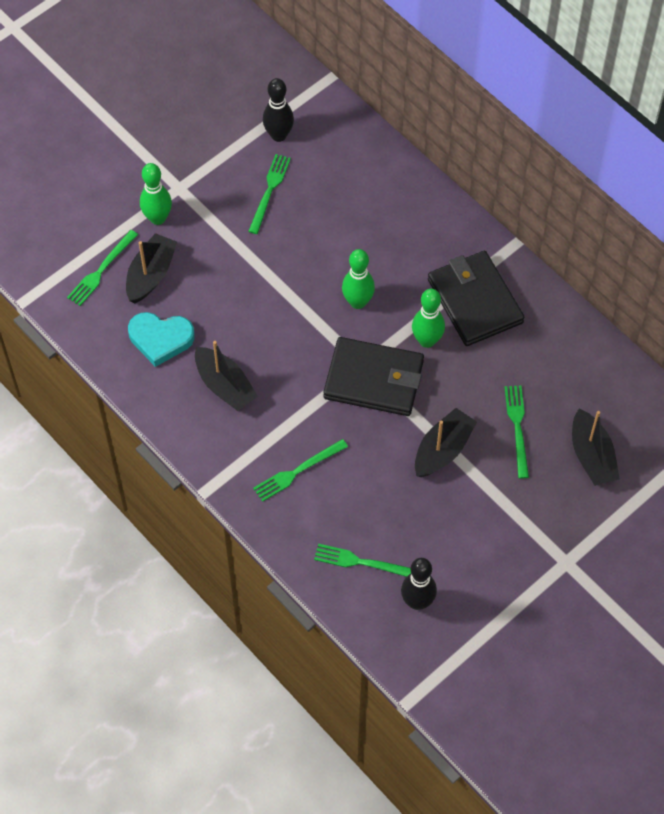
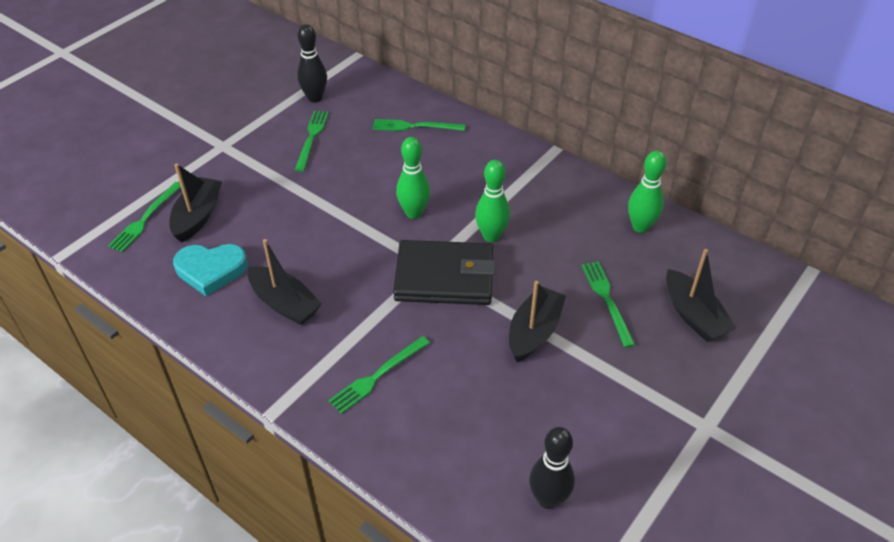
camera: 10 degrees left, 15 degrees down
(158, 218) = (203, 170): green bowling pin -> green bowling pin (640, 227)
(363, 562) = (472, 464): green fork -> green fork (415, 126)
(474, 301) = (530, 198): black wallet -> none

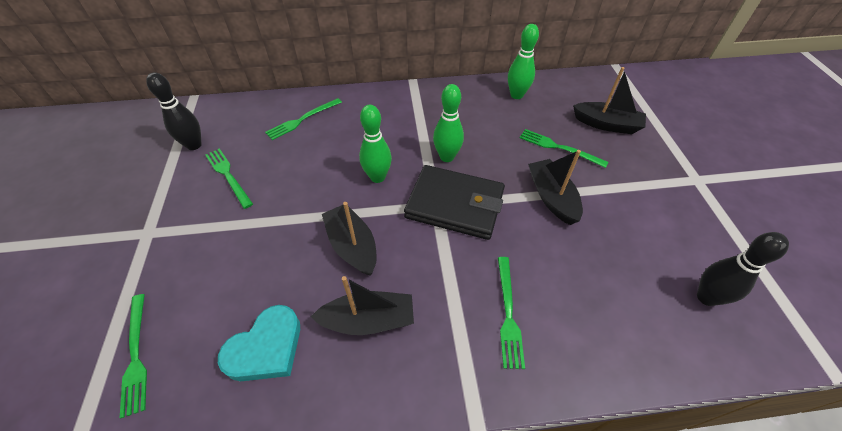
camera: 45 degrees left, 5 degrees up
(198, 216) = (194, 310): black boat -> black boat (352, 246)
(444, 277) = (455, 205): black wallet -> black wallet turned 60 degrees clockwise

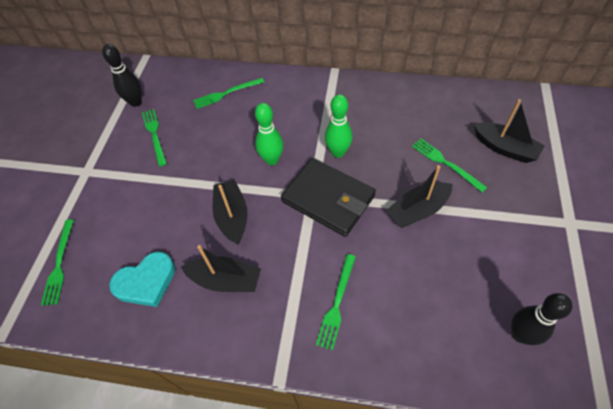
camera: 20 degrees right, 5 degrees up
(516, 95) = (427, 101): green bowling pin -> none
(552, 197) = (418, 210): black boat -> black boat turned 120 degrees counterclockwise

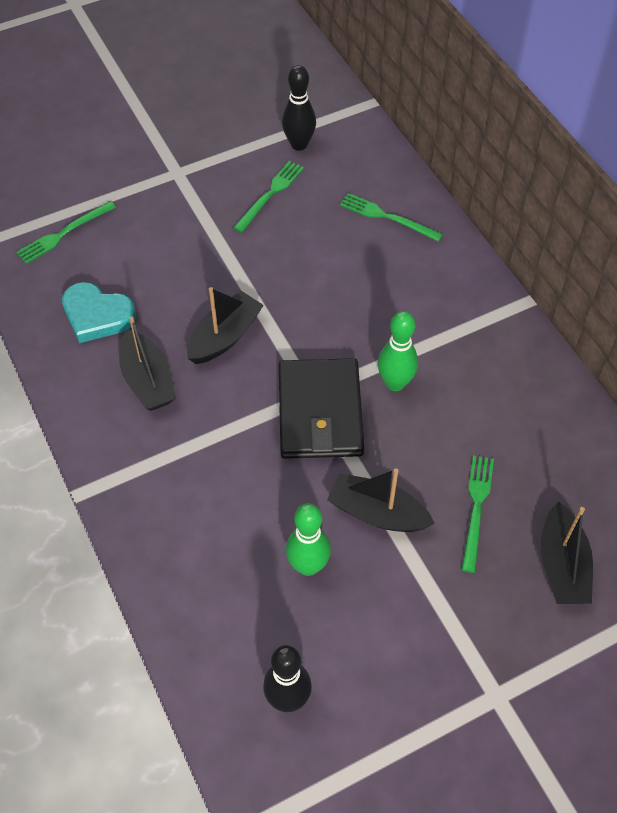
camera: 50 degrees right, 0 degrees up
(272, 160) = (328, 324): green bowling pin -> green bowling pin (308, 566)
(337, 303) = (195, 496): green fork -> none

